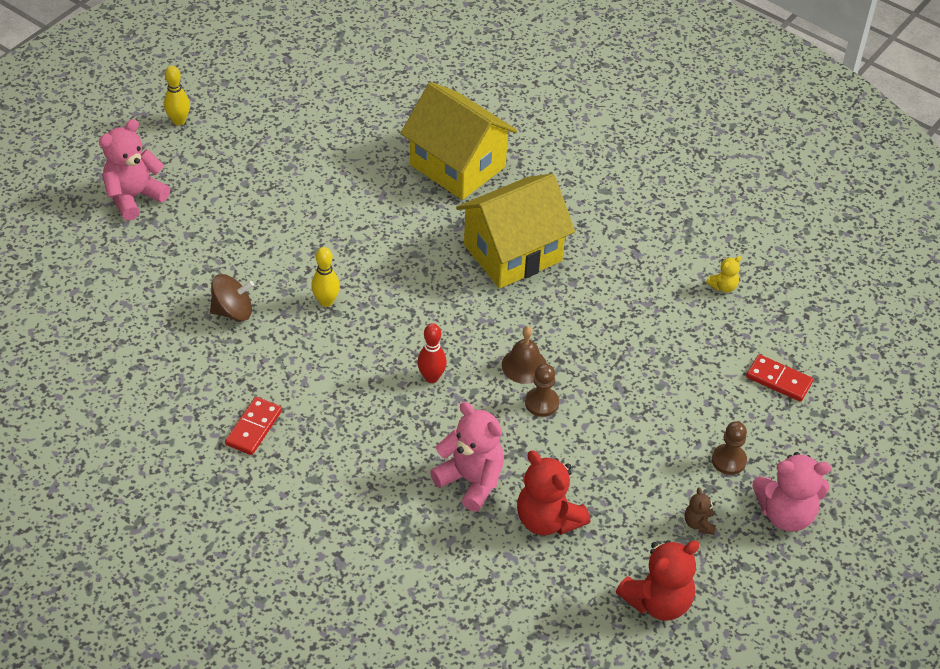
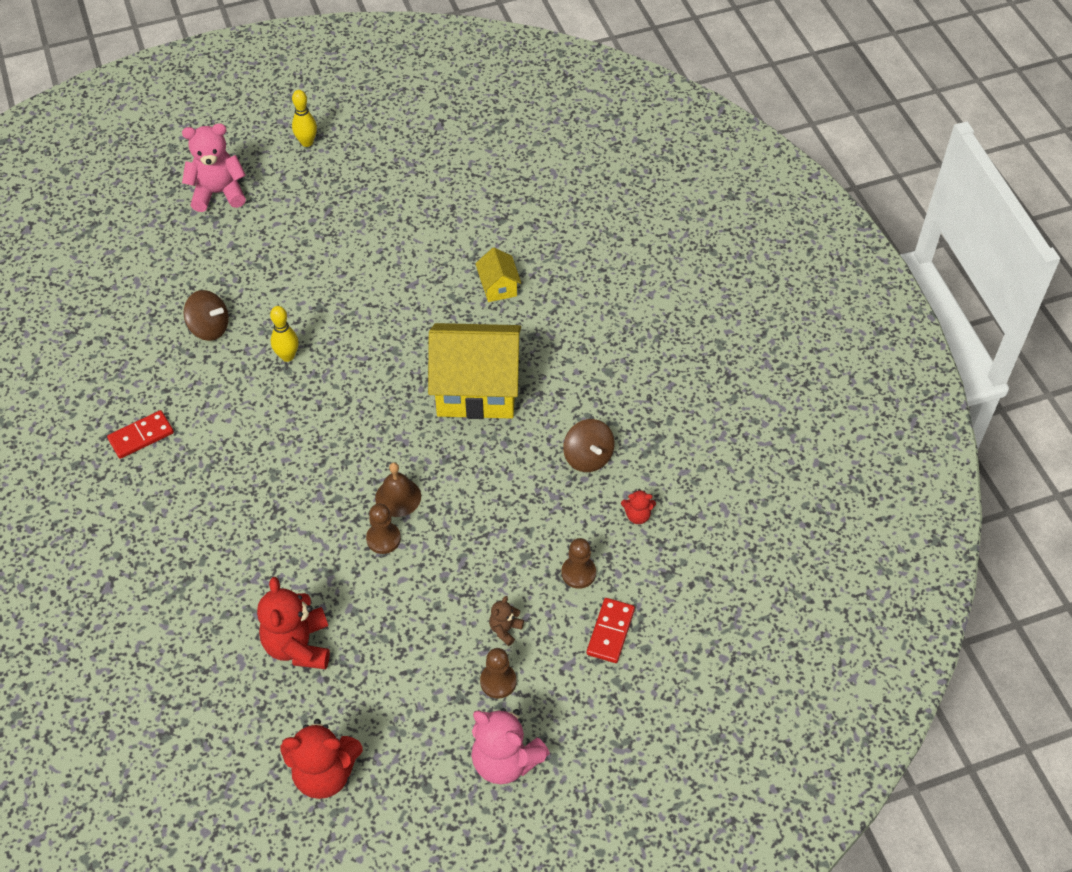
camera: 35 degrees right, 5 degrees up
(431, 377) = (313, 467): red bowling pin -> none
(458, 166) = (498, 287): yellow house -> yellow house, size x0.45
(471, 480) = (267, 575): pink teddy bear -> none
(647, 262) = (588, 457): none -> brown spinning top
(699, 523) = (421, 724): brown teddy bear -> brown teddy bear (505, 629)
(717, 350) = (578, 573): none -> brown pawn
(723, 286) = (637, 515): yellow teddy bear -> red teddy bear
(778, 380) = (610, 632): red domino -> red domino turned 45 degrees clockwise

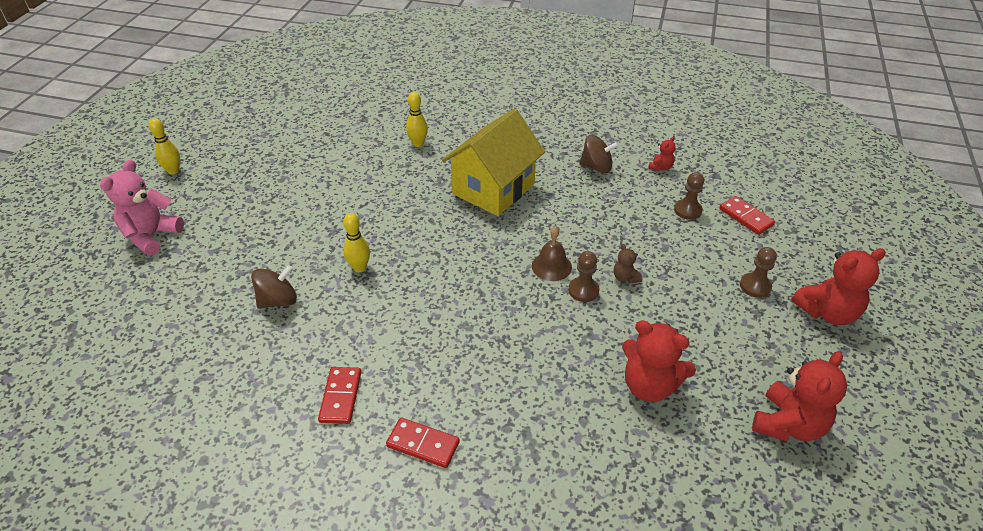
camera: 55 degrees left, 10 degrees down
(131, 517) = (423, 444): none -> red domino
(498, 287) = (418, 143): yellow house -> yellow bowling pin
(505, 629) = (711, 263): brown teddy bear -> brown teddy bear (625, 278)
(505, 760) = (827, 312): pink teddy bear -> red teddy bear

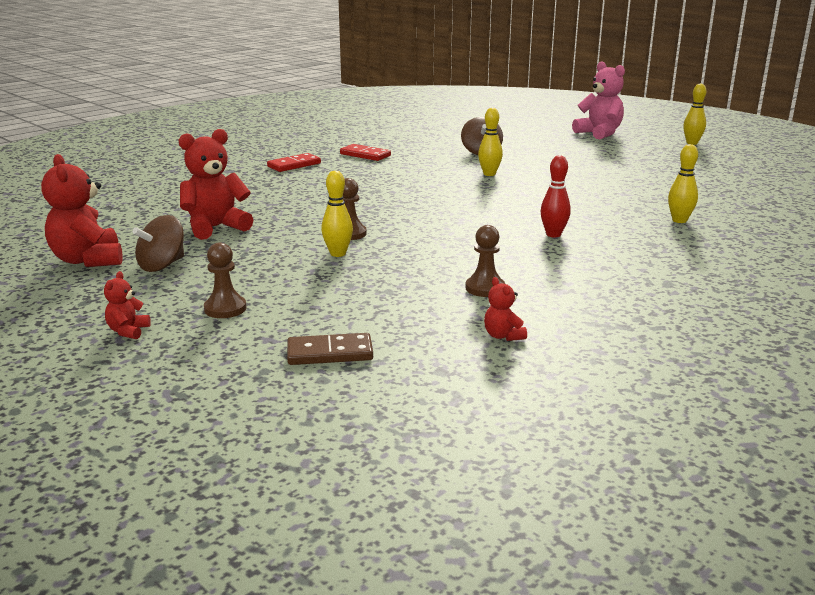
camera: 120 degrees right, 20 degrees down
(493, 189) = (553, 234): yellow house -> red bowling pin
(551, 266) = (399, 230): brown bell -> none
(596, 167) = (545, 295): brown spinning top -> brown spinning top (162, 265)
(625, 278) = (338, 254): brown teddy bear -> yellow bowling pin
(687, 210) = (393, 320): brown pawn -> brown pawn (485, 288)
(745, 217) = (330, 353): red domino -> brown domino
(827, 312) = (128, 331): red teddy bear -> red teddy bear, size x0.48

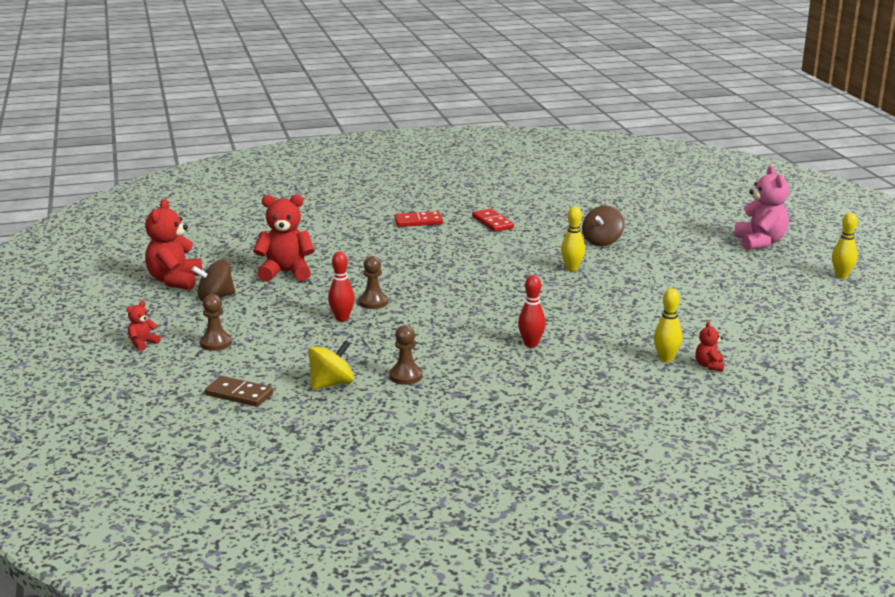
camera: 30 degrees right, 0 degrees up
(338, 254) = (342, 318): yellow bowling pin -> red bowling pin
(420, 315) = (331, 384): none -> yellow spinning top
(503, 336) = (364, 416): red teddy bear -> red teddy bear (709, 366)

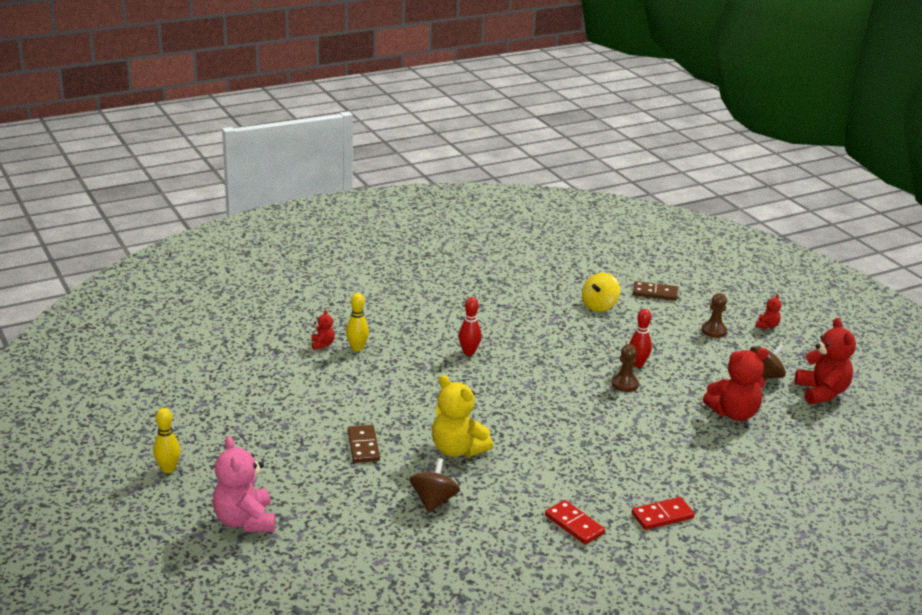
camera: 165 degrees right, 5 degrees up
(405, 376) = (551, 316): brown pawn -> none
(572, 268) = (457, 449): yellow bowling pin -> yellow teddy bear
(661, 277) = (363, 446): none -> brown domino

